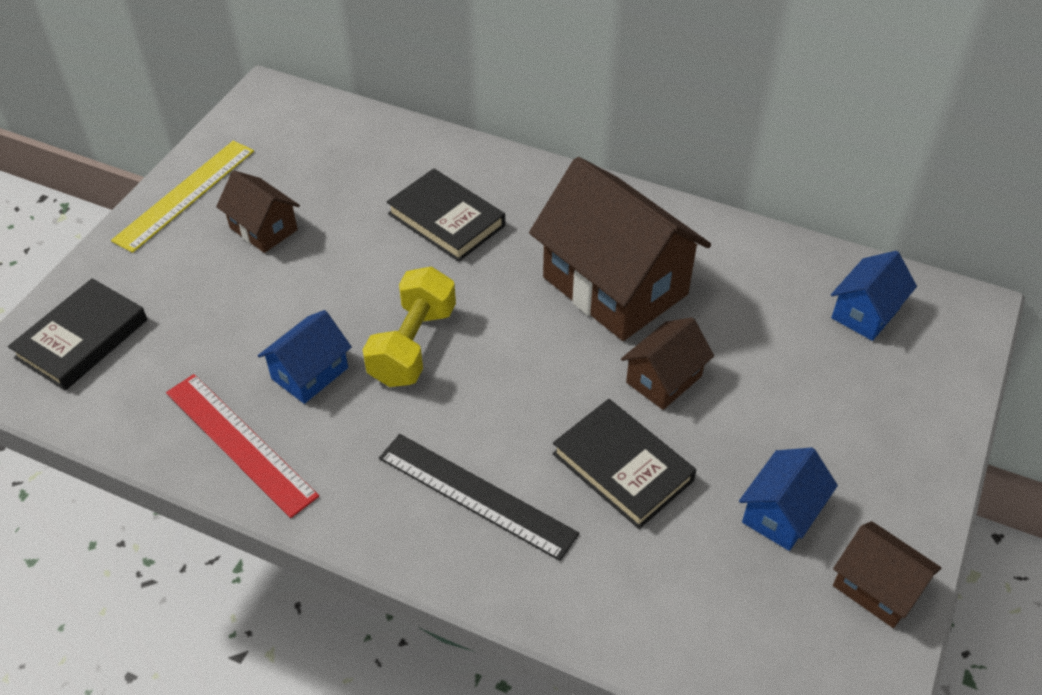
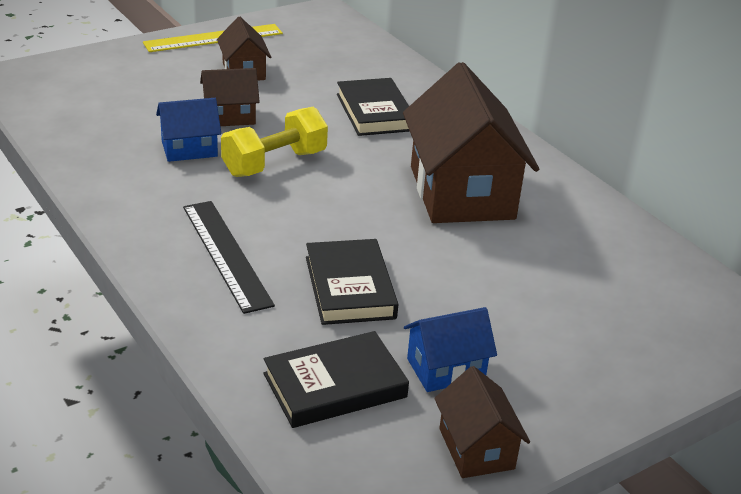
camera: 30 degrees right, 15 degrees down
(82, 339) = (72, 78): black book -> black book (334, 385)
(240, 443) = (105, 162): red ruler -> none
(664, 379) = (439, 256): brown house -> brown house (229, 116)
(865, 313) = (661, 291): blue house -> none

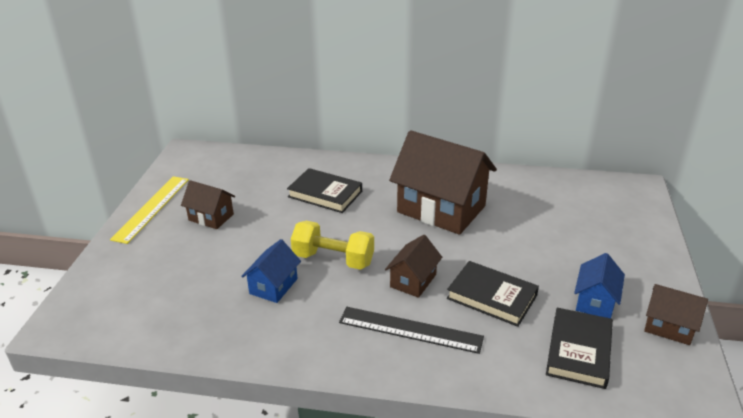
camera: 45 degrees left, 0 degrees up
(229, 116) = (257, 250): brown house -> brown house (413, 281)
(274, 163) = (333, 259): yellow dumbbell -> yellow dumbbell turned 75 degrees counterclockwise

